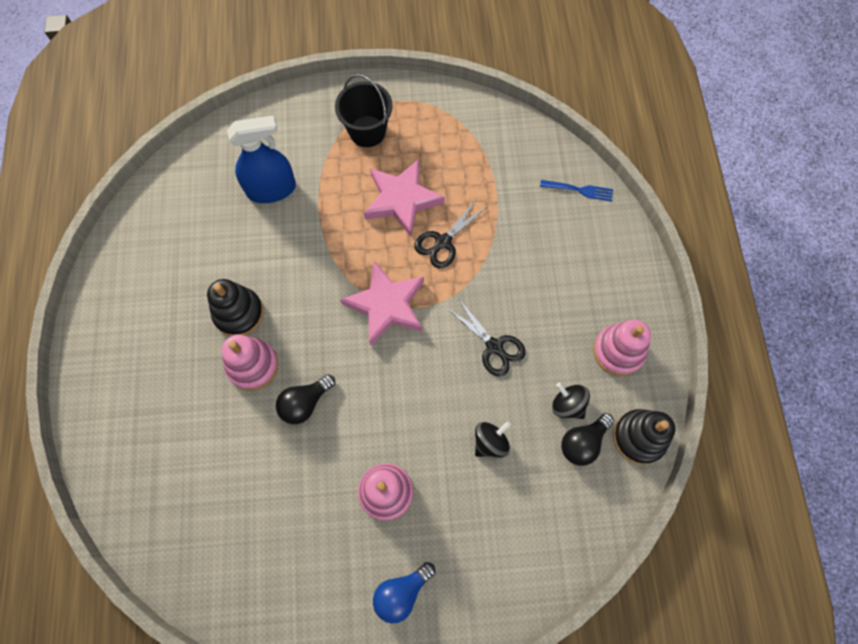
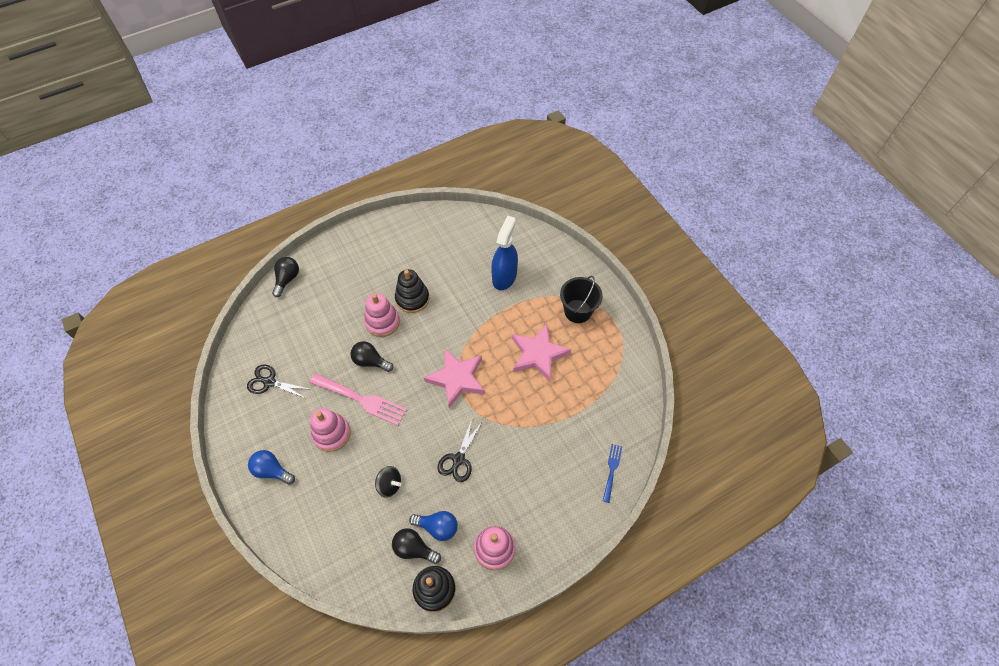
camera: 65 degrees right, 10 degrees down
(103, 475) = (287, 279): none -> black light bulb
(271, 189) = (504, 276): blue spray bottle -> blue spray bottle turned 120 degrees counterclockwise
(356, 435) = (362, 399): none -> pink fork
(443, 242) = (520, 394): black scissors -> black scissors (269, 382)
(567, 405) = (437, 527): black spinning top -> blue light bulb
(580, 190) = (612, 470): blue fork -> blue fork turned 150 degrees counterclockwise

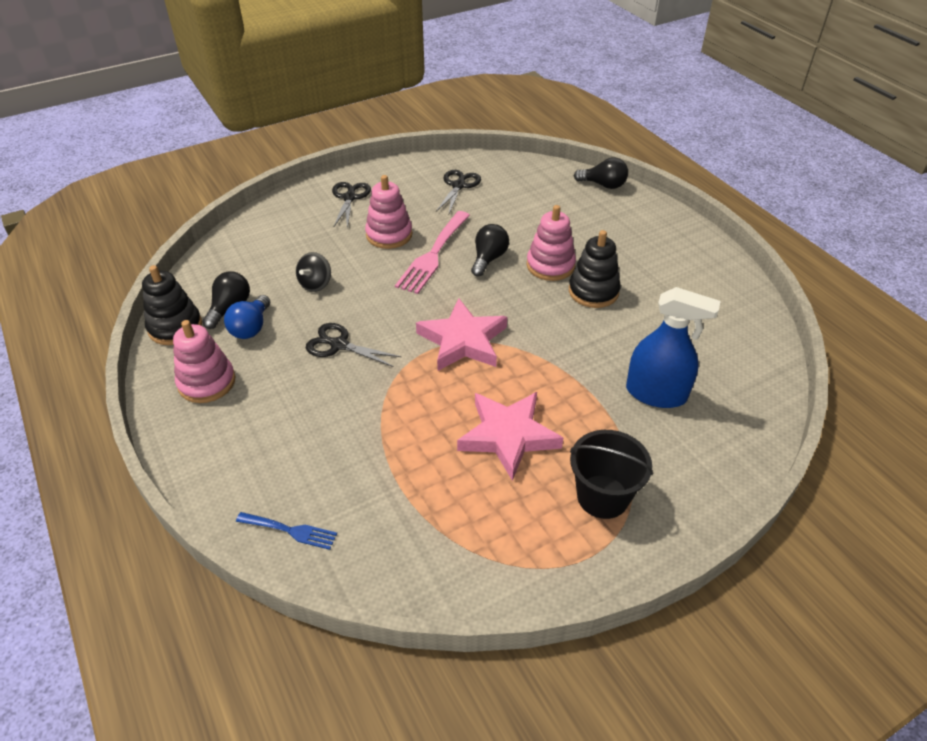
camera: 90 degrees right, 15 degrees down
(272, 470) = (349, 197): blue light bulb -> black scissors

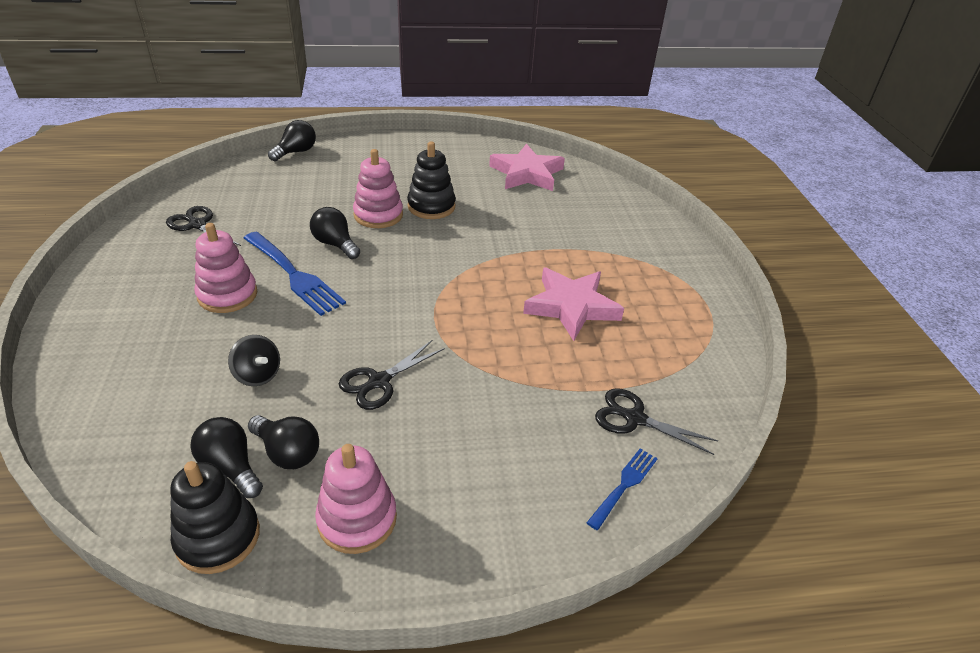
camera: 70 degrees left, 5 degrees down
(251, 327) = (287, 452): blue light bulb -> black light bulb
(349, 197) = (120, 305): black scissors -> black scissors (634, 418)
(433, 255) = (294, 275): pink fork -> blue fork
(463, 340) = (437, 295): pink star -> pink star (527, 173)
(602, 496) = (655, 281): black bucket -> none
(656, 393) = (566, 221): blue spray bottle -> none

